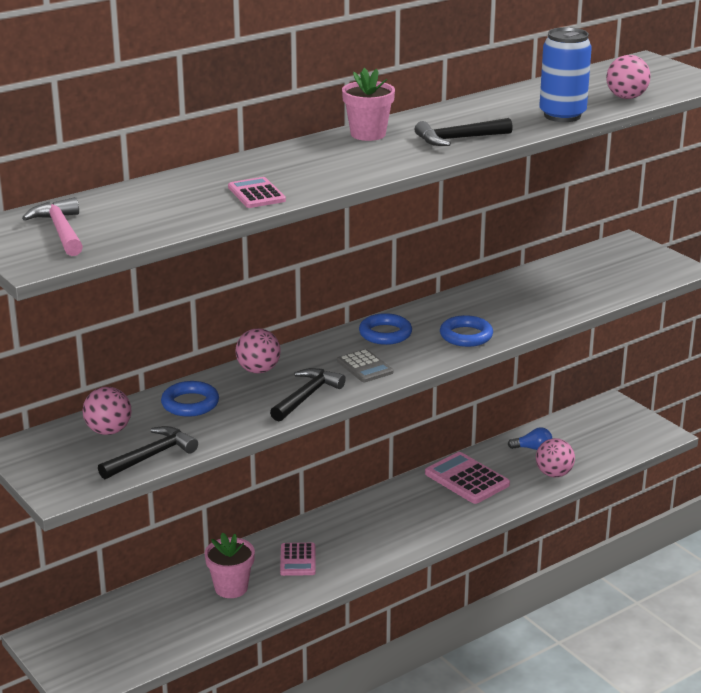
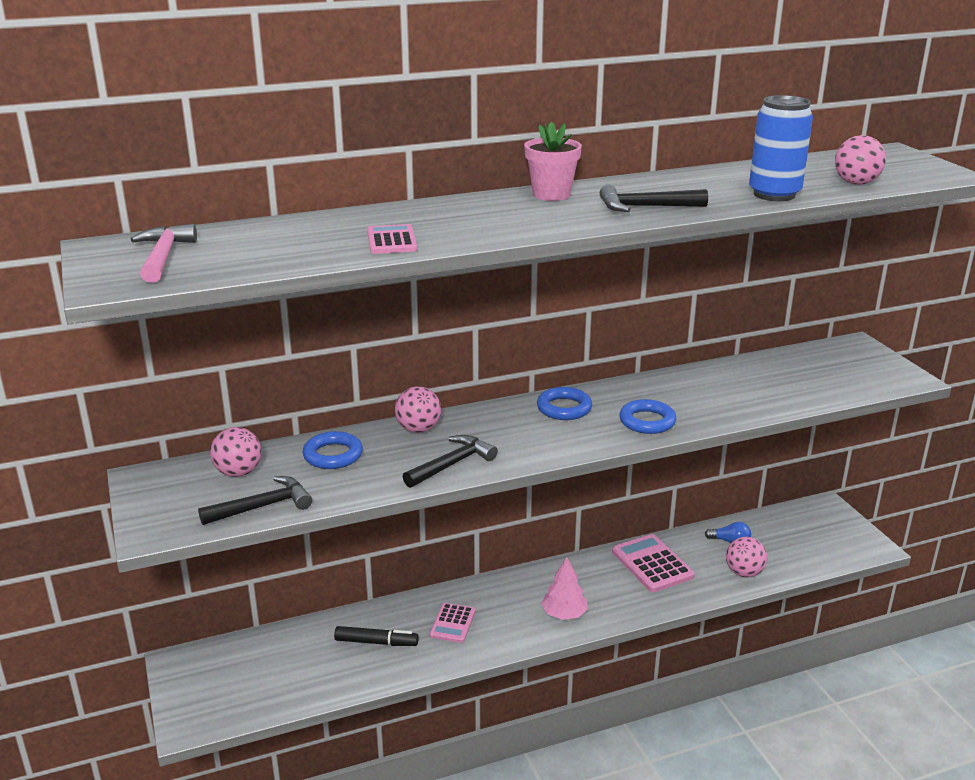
camera: 15 degrees right, 0 degrees up
(231, 588) = (376, 642): pink flower pot -> black marker
(365, 367) = (527, 440): grey calculator -> none
(400, 535) = (564, 614): none -> pink tree

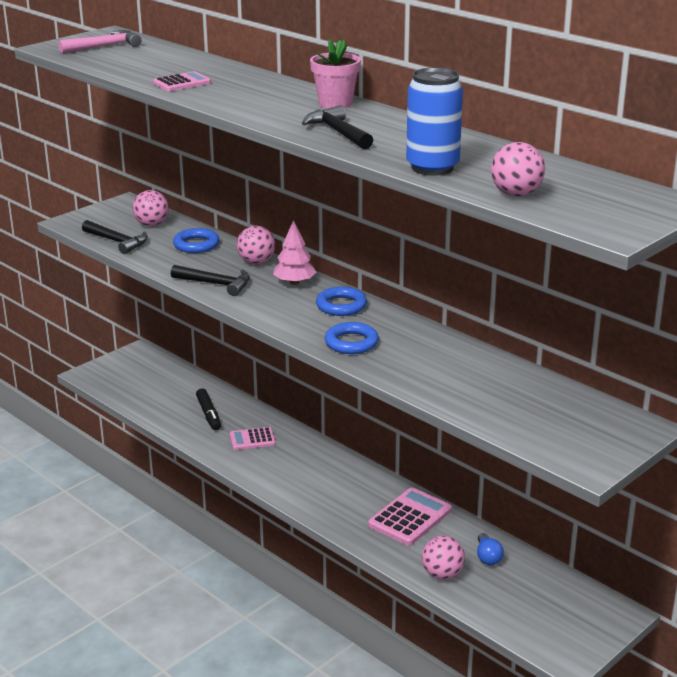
camera: 65 degrees right, 0 degrees up
(564, 614) = (302, 487): pink tree -> pink tree (294, 282)

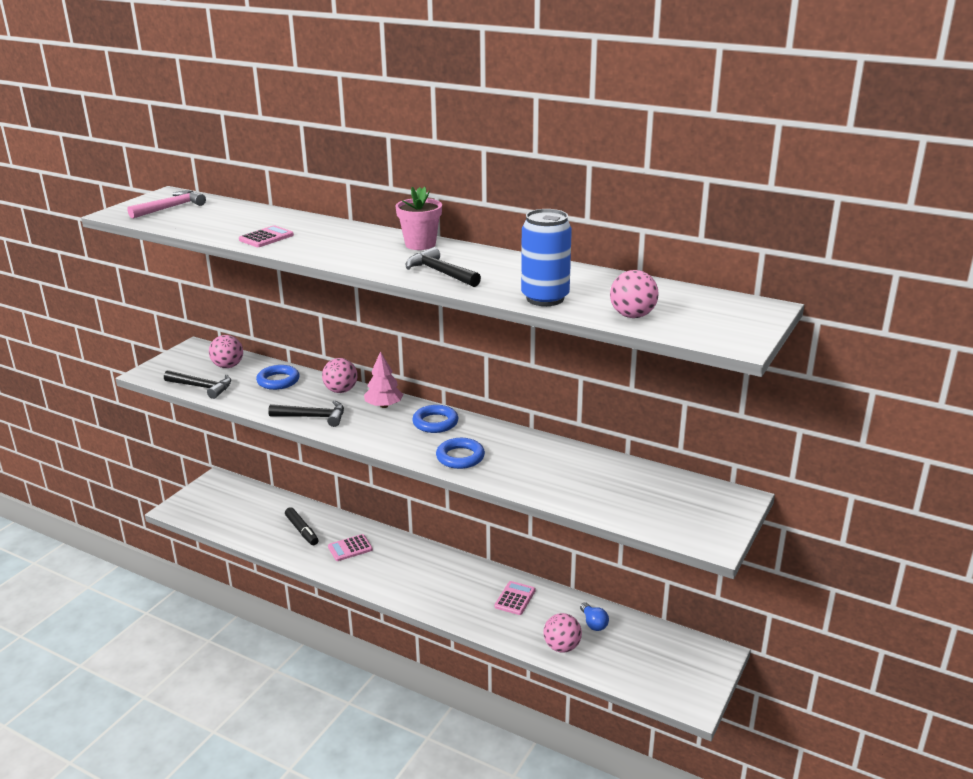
camera: 15 degrees left, 0 degrees up
(410, 517) = (515, 598): pink calculator -> pink calculator, size x0.62

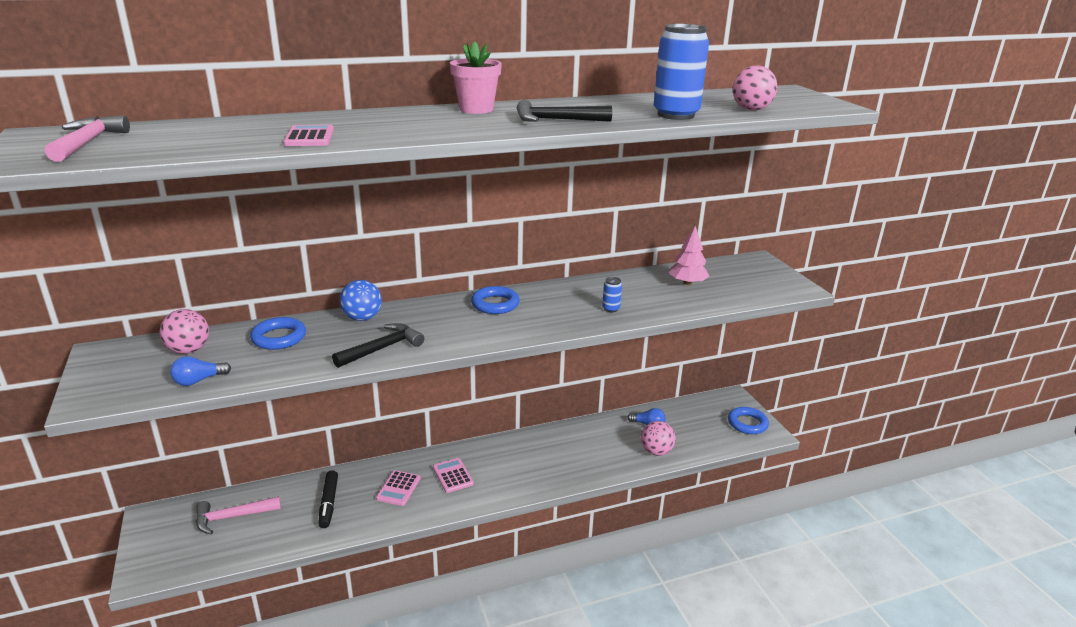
camera: 50 degrees left, 0 degrees up
(202, 387) = (199, 380): black hammer -> blue light bulb
(248, 505) = (232, 517): none -> pink hammer
(302, 530) = (329, 503): black marker -> black marker turned 75 degrees clockwise
(341, 390) = (362, 318): pink ball -> blue ball
(384, 406) = (427, 312): pink tree -> pink tree (687, 283)
(460, 457) = (565, 317): blue ring -> blue ring (747, 423)
(506, 469) = (611, 309): none -> blue can
(515, 598) = (579, 442): pink calculator -> pink calculator (453, 476)

